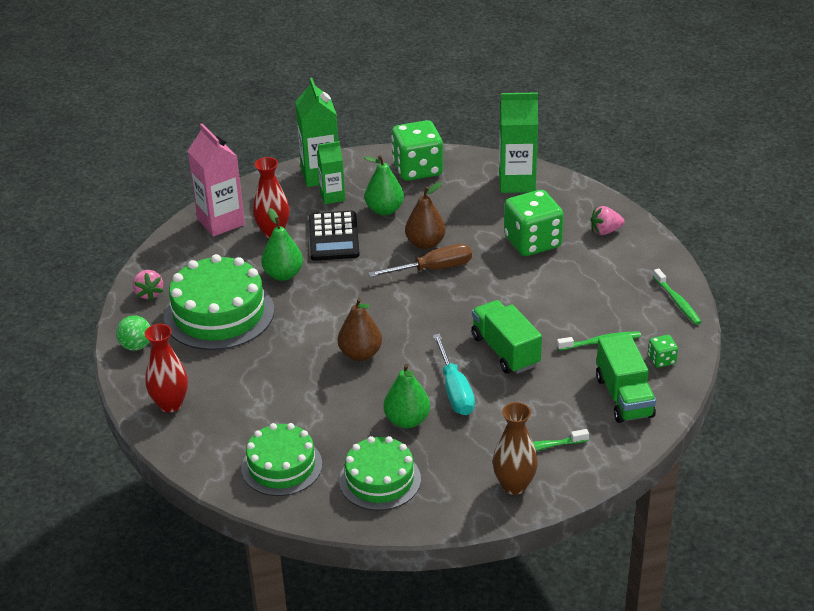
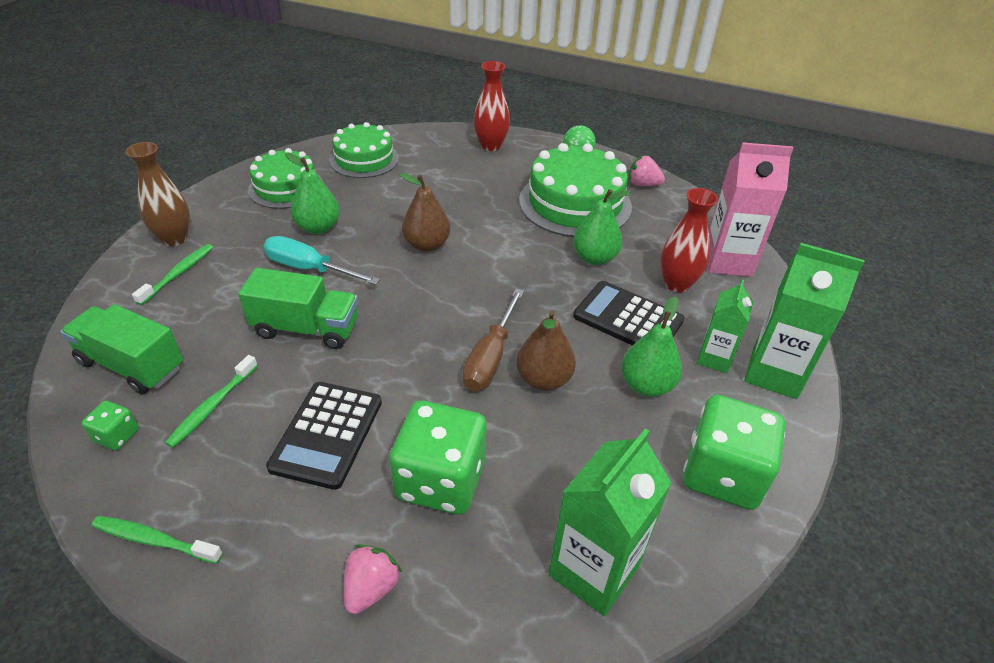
camera: 125 degrees right, 5 degrees up
(559, 291) = (327, 434): none -> black calculator

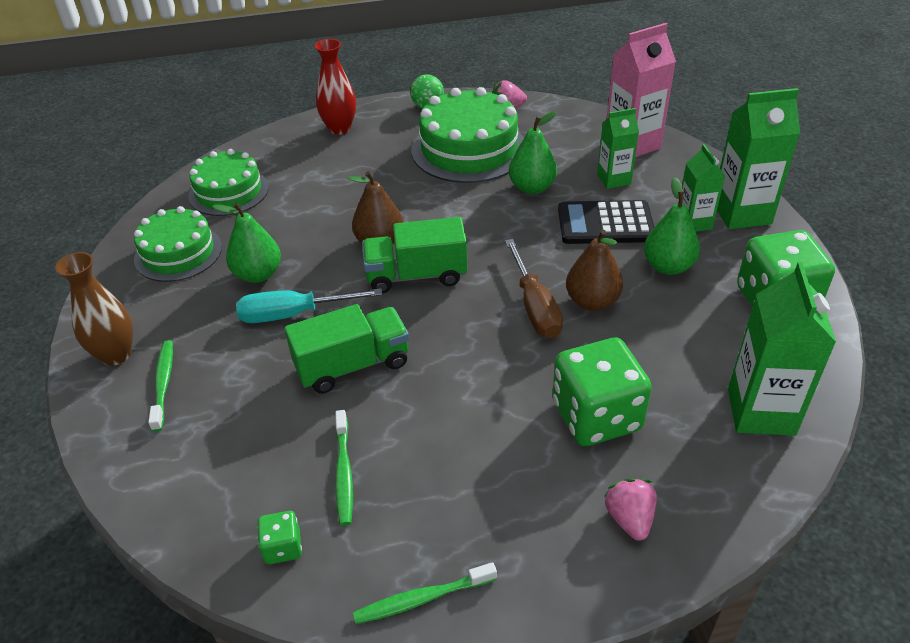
camera: 30 degrees left, 0 degrees up
(132, 365) = (220, 485): green truck -> green truck (416, 275)
(327, 434) = (471, 436): black calculator -> none
(677, 284) = (613, 179): red vase -> green carton

